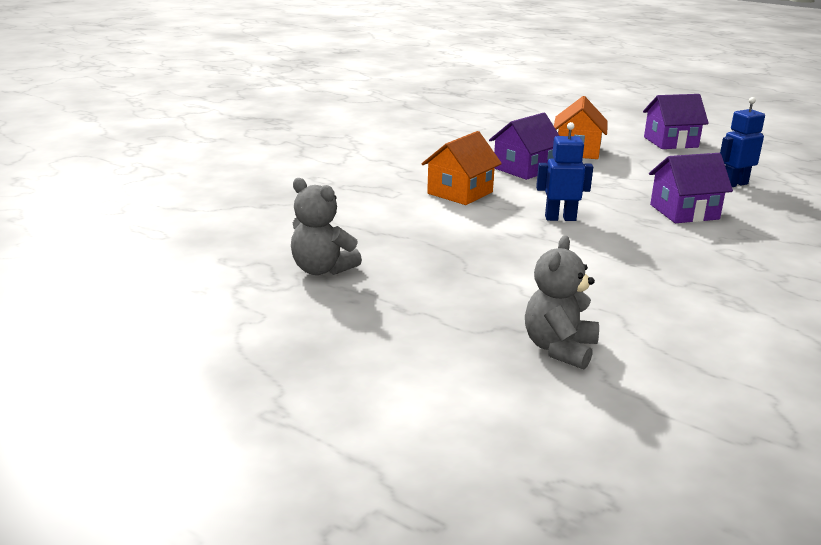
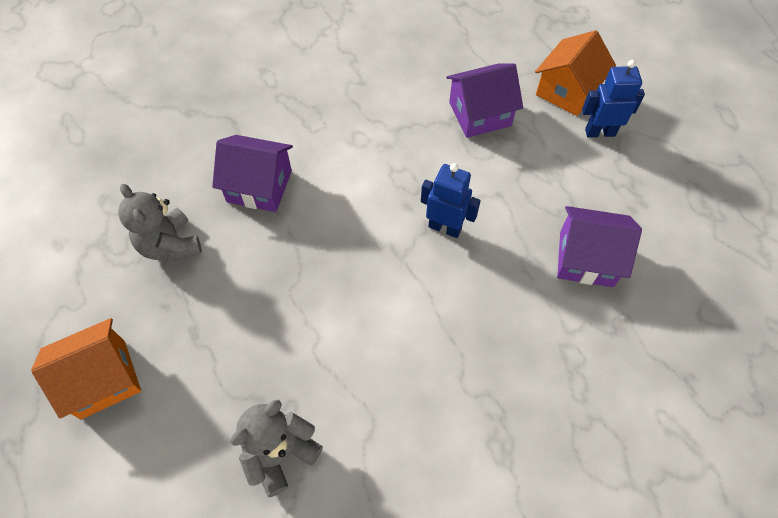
camera: 25 degrees right, 35 degrees up
(460, 193) = (381, 144): orange house -> orange house (103, 379)
(670, 142) = (694, 100): purple house -> purple house (259, 186)
(734, 184) = (693, 219): blue robot -> blue robot (600, 132)

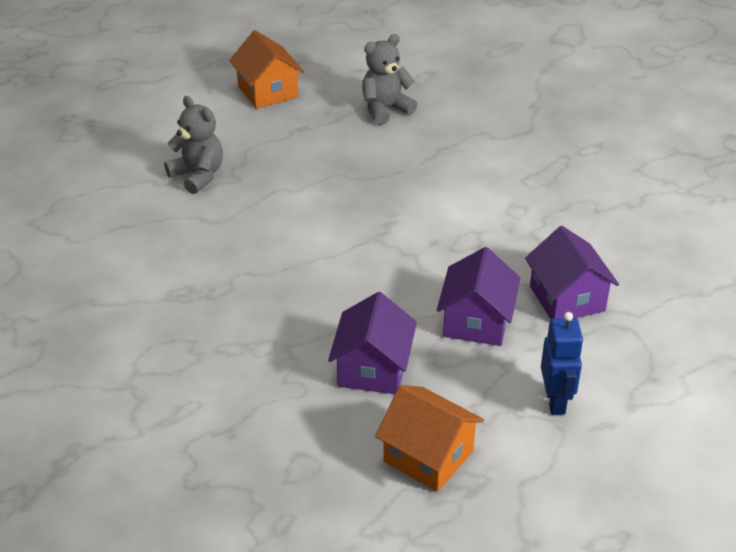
camera: 90 degrees right, 20 degrees down
(259, 186) = (450, 151): purple house -> purple house (476, 321)
(445, 227) = (409, 267): blue robot -> none
(567, 91) = (620, 378): orange house -> orange house (428, 456)

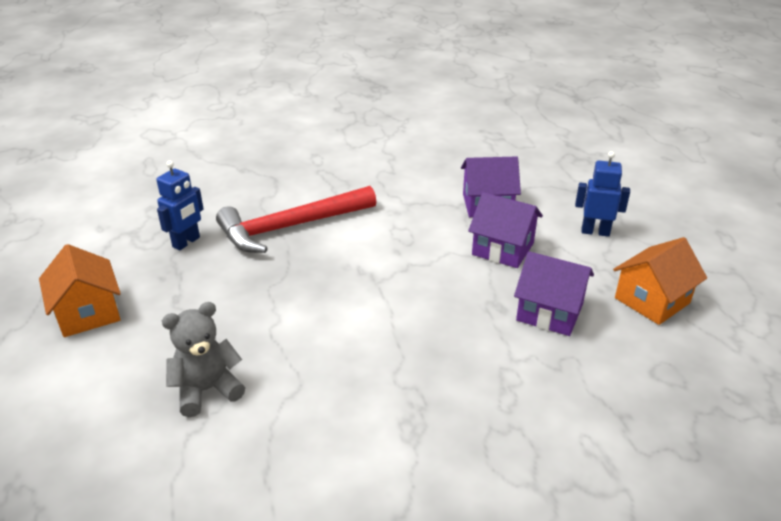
camera: 75 degrees left, 5 degrees down
(268, 91) = (88, 313): orange house -> orange house turned 75 degrees clockwise
(385, 109) = (186, 242): grey teddy bear -> blue robot
(442, 163) = (290, 227): none -> red hammer

